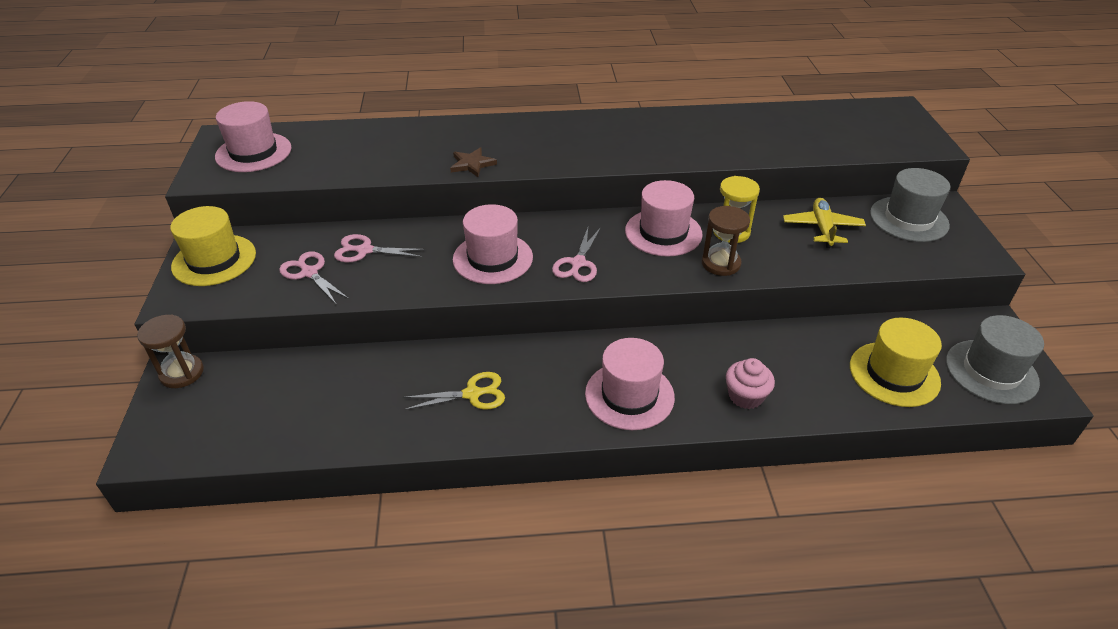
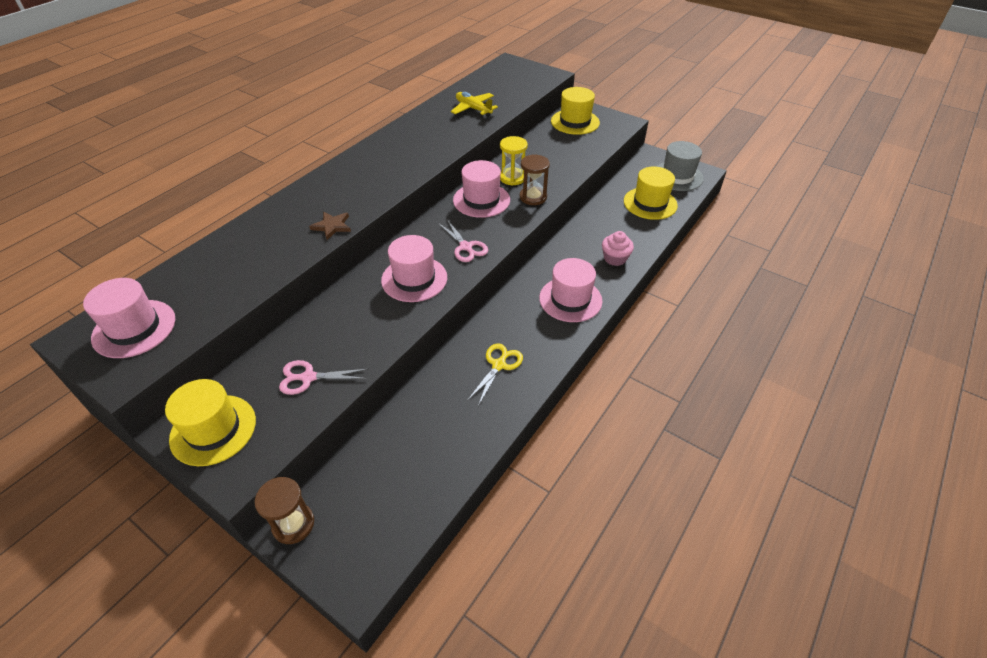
camera: 50 degrees left, 5 degrees up
(365, 250) = (323, 335): pink scissors -> none
(822, 228) = (548, 149): yellow plane -> yellow plane (473, 109)
(908, 219) = (575, 122): grey hat -> yellow hat

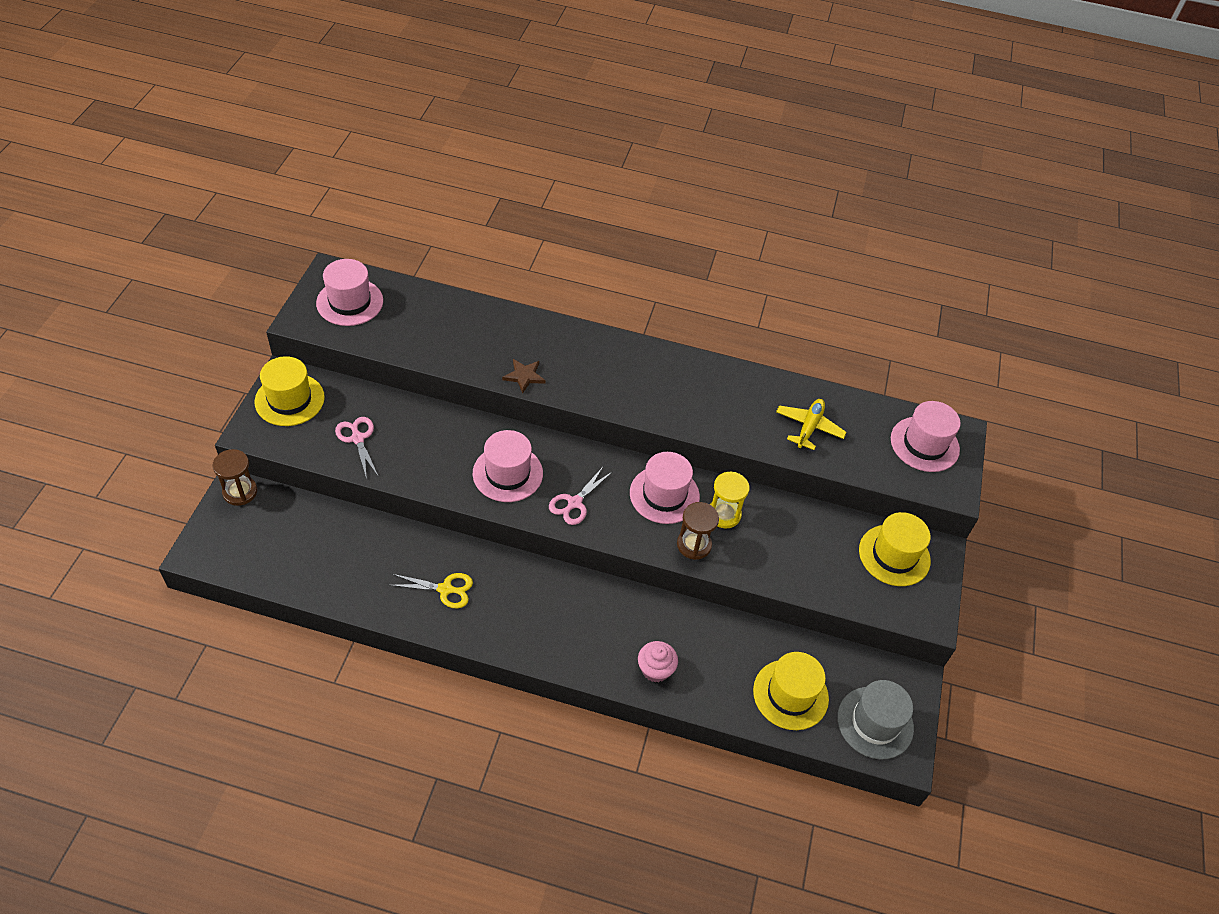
camera: 65 degrees right, 5 degrees up
(570, 299) = (564, 635): pink hat -> pink hat (924, 444)

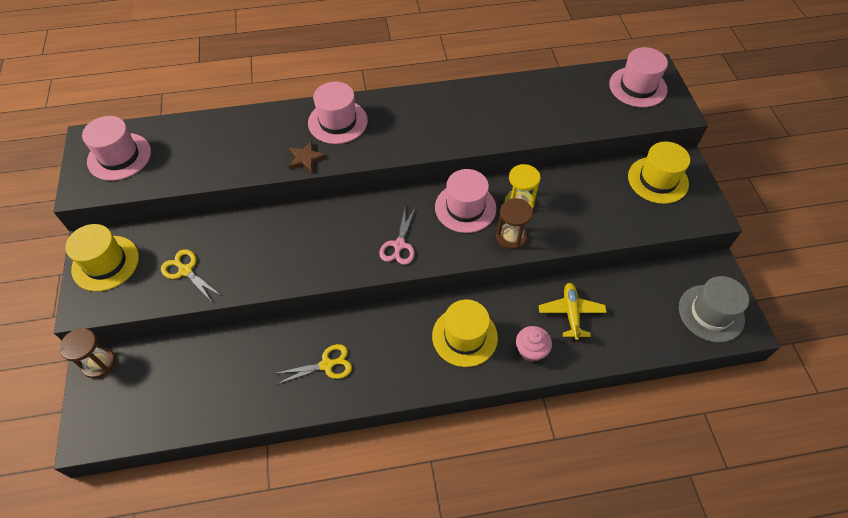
camera: 20 degrees left, 5 degrees up
(358, 438) = (185, 271): pink scissors -> yellow scissors
(507, 473) = (331, 245): pink hat -> pink hat (337, 122)
(790, 694) = (640, 321): yellow hat -> yellow hat (464, 336)
(809, 427) = (549, 108): yellow plane -> yellow plane (571, 313)

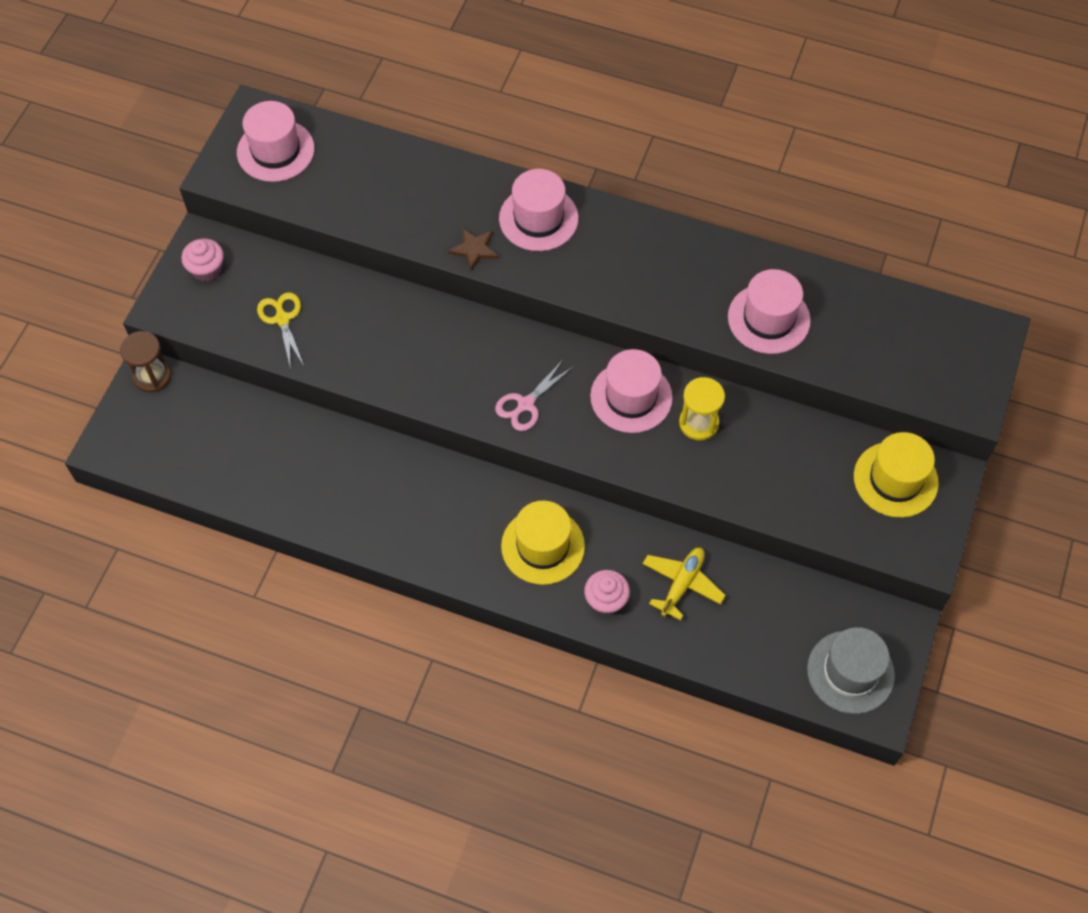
camera: 30 degrees right, 5 degrees up
(105, 263) = (206, 269): yellow hat -> pink cupcake
(326, 365) = (376, 498): yellow scissors -> none
(511, 237) = (659, 459): brown hourglass -> none
(637, 87) = (947, 346): pink hat -> pink hat (768, 319)

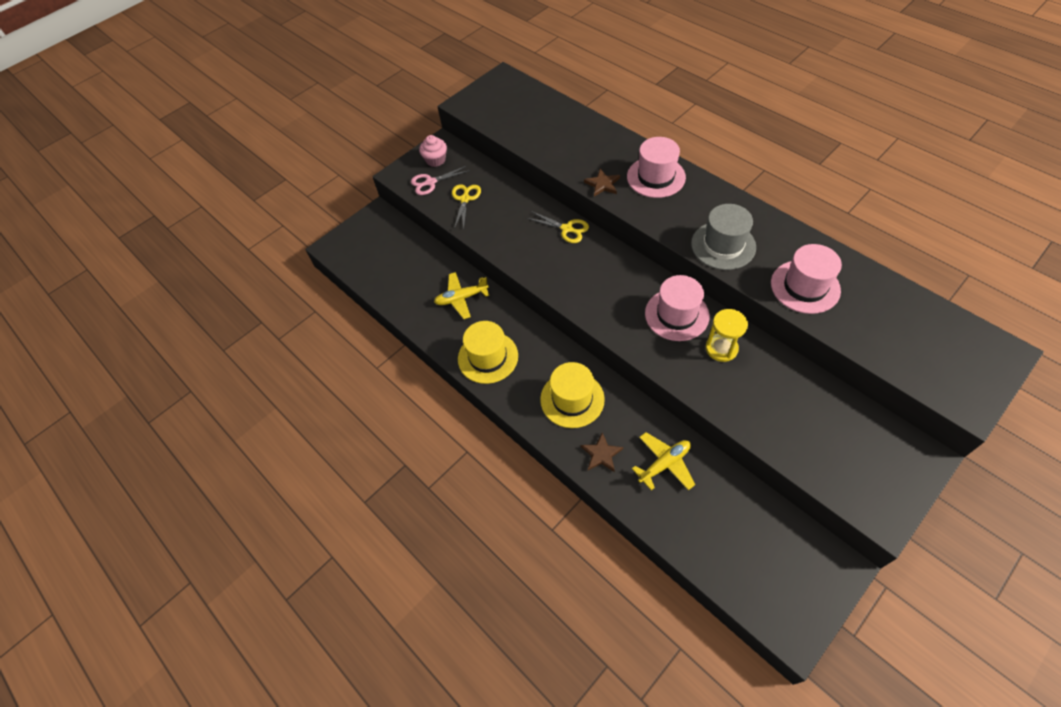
camera: 30 degrees right, 5 degrees down
(152, 376) = (380, 216): brown hourglass -> none
(275, 150) = (504, 99): pink hat -> none
(337, 461) = (461, 298): none -> yellow plane
(444, 321) = (566, 229): none -> yellow scissors
(526, 404) = (598, 296): pink scissors -> pink scissors (431, 182)
(606, 600) = (601, 454): pink cupcake -> brown star
(850, 672) = (779, 588): grey hat -> grey hat (723, 245)
(895, 479) = (873, 444): yellow hat -> yellow hat (488, 357)

